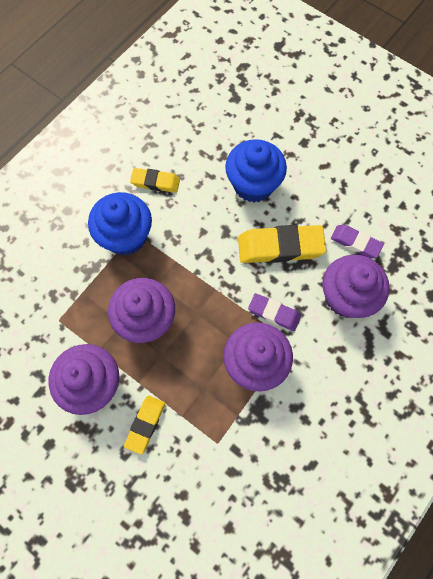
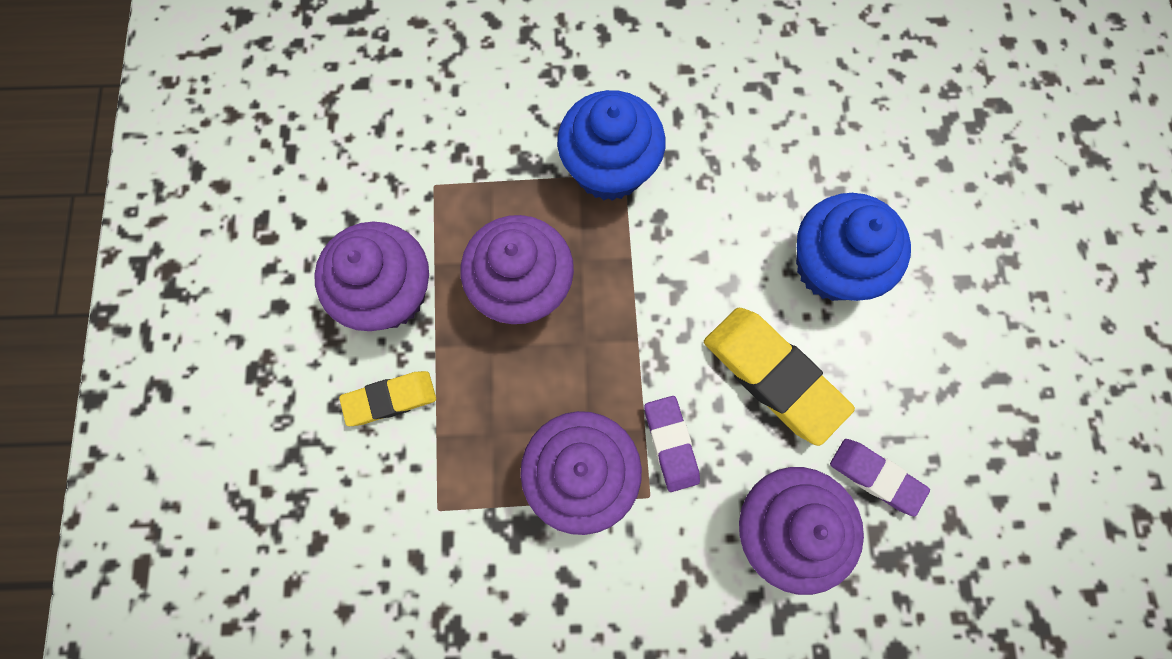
camera: 50 degrees right, 5 degrees up
(155, 182) = (716, 140): yellow eraser -> none
(355, 243) = (876, 477): purple eraser -> purple eraser turned 45 degrees counterclockwise

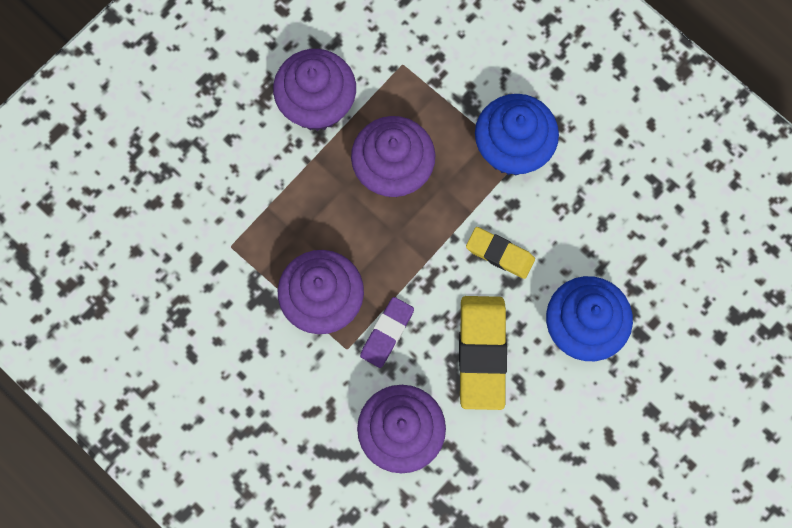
camera: 45 degrees right, 0 degrees up
(390, 399) = (262, 164): yellow eraser -> yellow eraser (500, 254)
(876, 477) = (480, 460): purple eraser -> none

